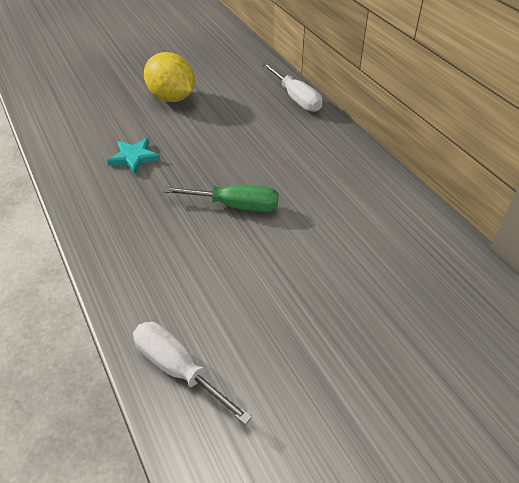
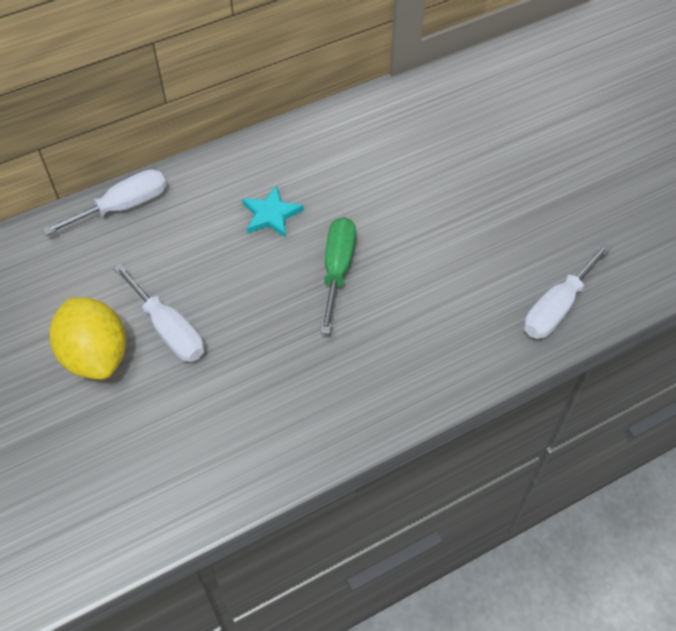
camera: 90 degrees left, 10 degrees up
(134, 157) = (240, 387): turquoise star -> turquoise star (271, 214)
(172, 98) = (96, 355): yellow lemon -> yellow lemon turned 75 degrees counterclockwise
(188, 124) = (168, 329): none -> white screwdriver

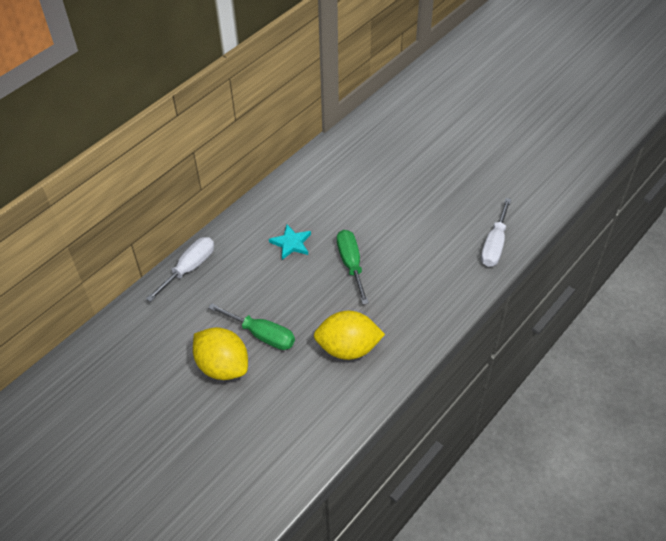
camera: 20 degrees left, 5 degrees down
(168, 329) = (262, 335): white screwdriver -> green screwdriver
(274, 389) = (348, 348): none -> yellow lemon

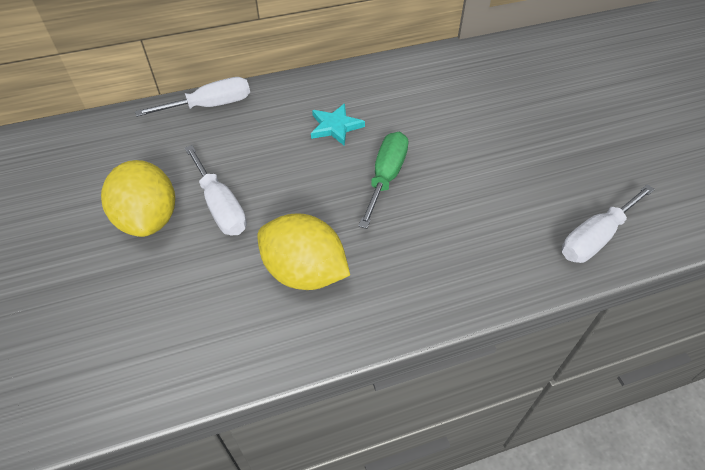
camera: 30 degrees right, 0 degrees up
(262, 335) = (220, 206): green screwdriver -> white screwdriver

